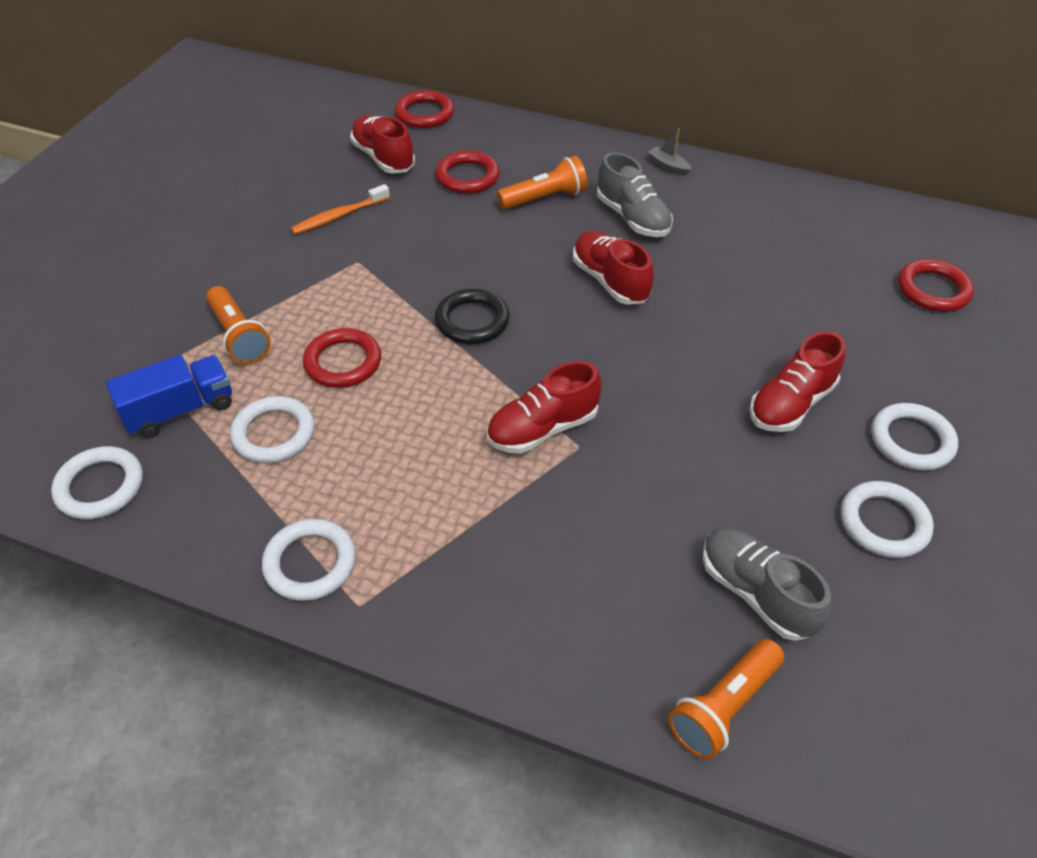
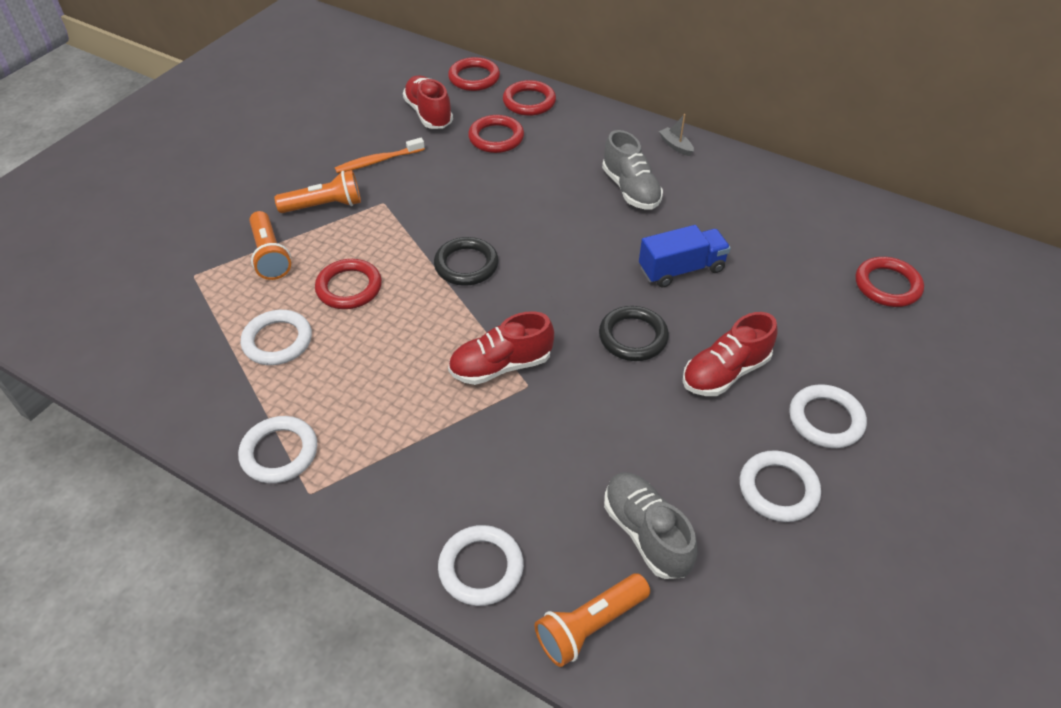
camera: 10 degrees right, 0 degrees up
(100, 486) = (130, 366): white ring -> white ring (481, 568)
(180, 410) = (208, 311): blue truck -> blue truck (681, 269)
(494, 134) = (529, 102): none -> red ring
(545, 198) = (558, 164): orange flashlight -> orange flashlight (324, 206)
(610, 281) = (595, 244): red shoe -> none
(680, 378) = (633, 337): none -> black ring

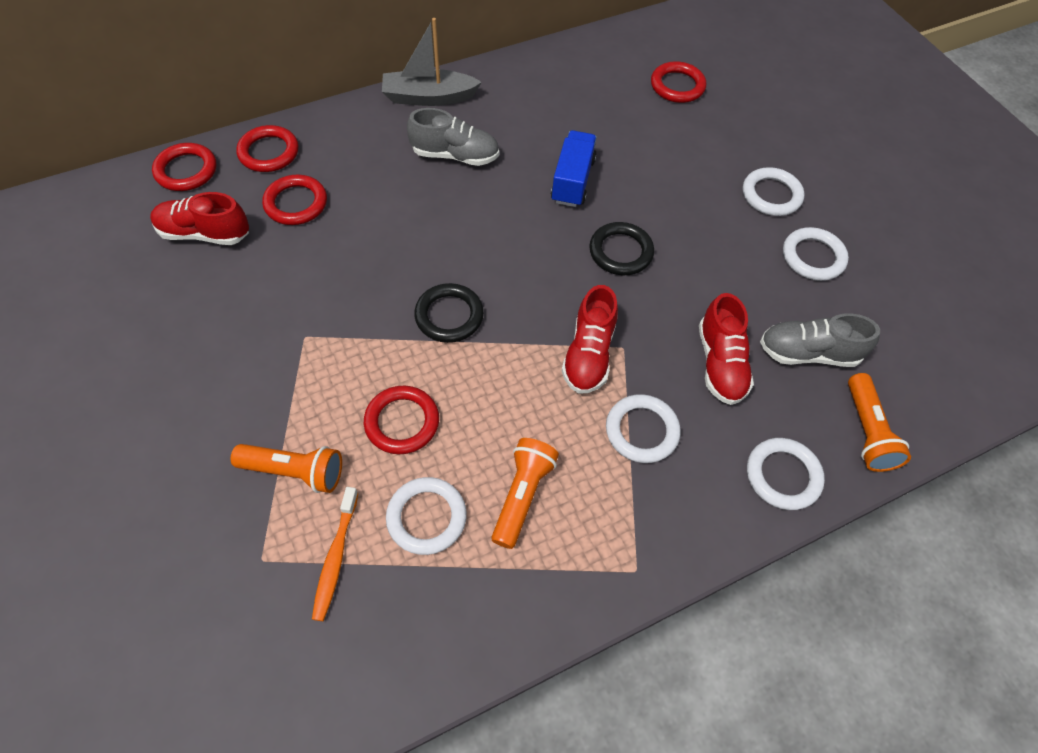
camera: 60 degrees left, 10 degrees up
(279, 452) = (572, 576): white ring -> white ring (641, 431)
(324, 206) = (261, 388): orange flashlight -> orange flashlight (522, 495)
(378, 161) = (236, 310): orange toothbrush -> orange toothbrush (336, 557)
(675, 146) = (428, 97): grey boat -> grey boat, size x2.15
(725, 372) = (694, 220): red shoe -> red shoe (720, 363)

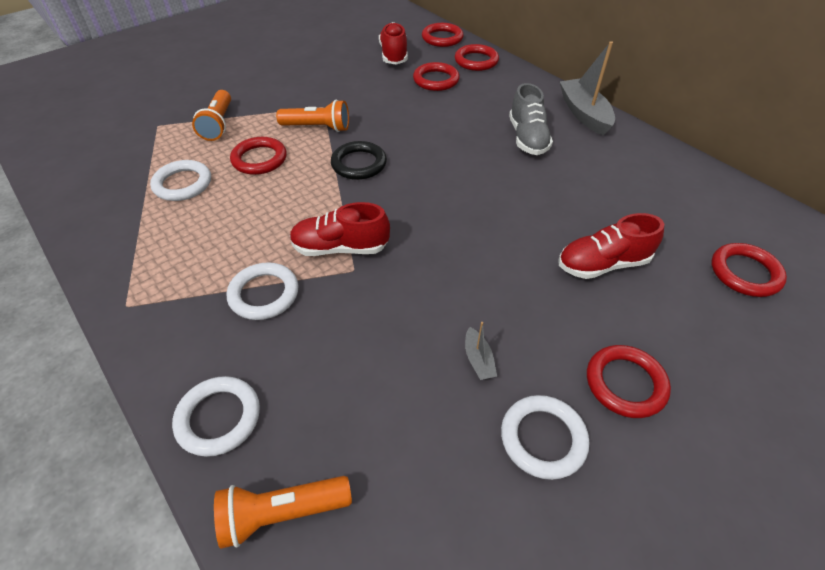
camera: 80 degrees right, 10 degrees down
(336, 557) = (156, 152): orange toothbrush -> none
(522, 495) = (199, 228): orange flashlight -> orange flashlight (317, 127)
(572, 181) = (541, 210): blue truck -> none
(620, 252) = (468, 254): black ring -> none
(720, 363) = (352, 349): red shoe -> red shoe (602, 264)
(741, 276) = (478, 360): none -> grey boat
(771, 195) = (625, 383): white ring -> red ring
(808, 353) = (387, 438): grey shoe -> none

